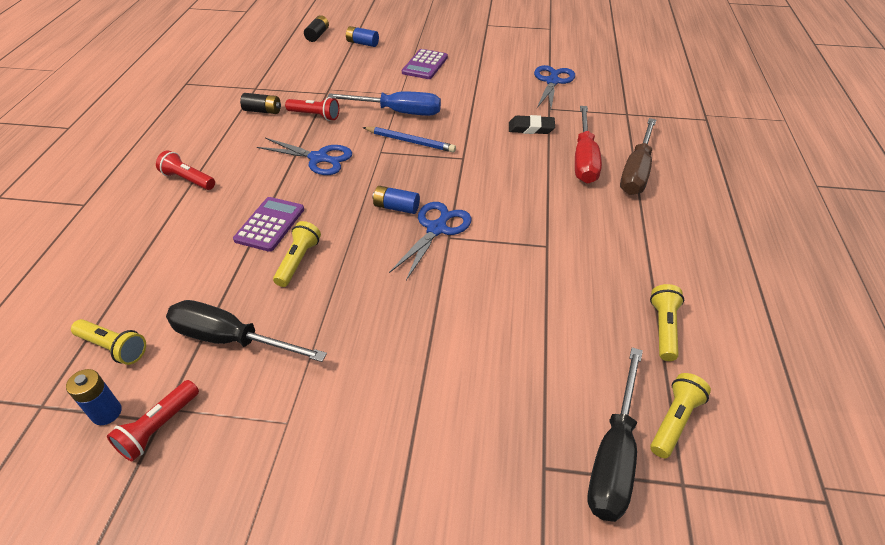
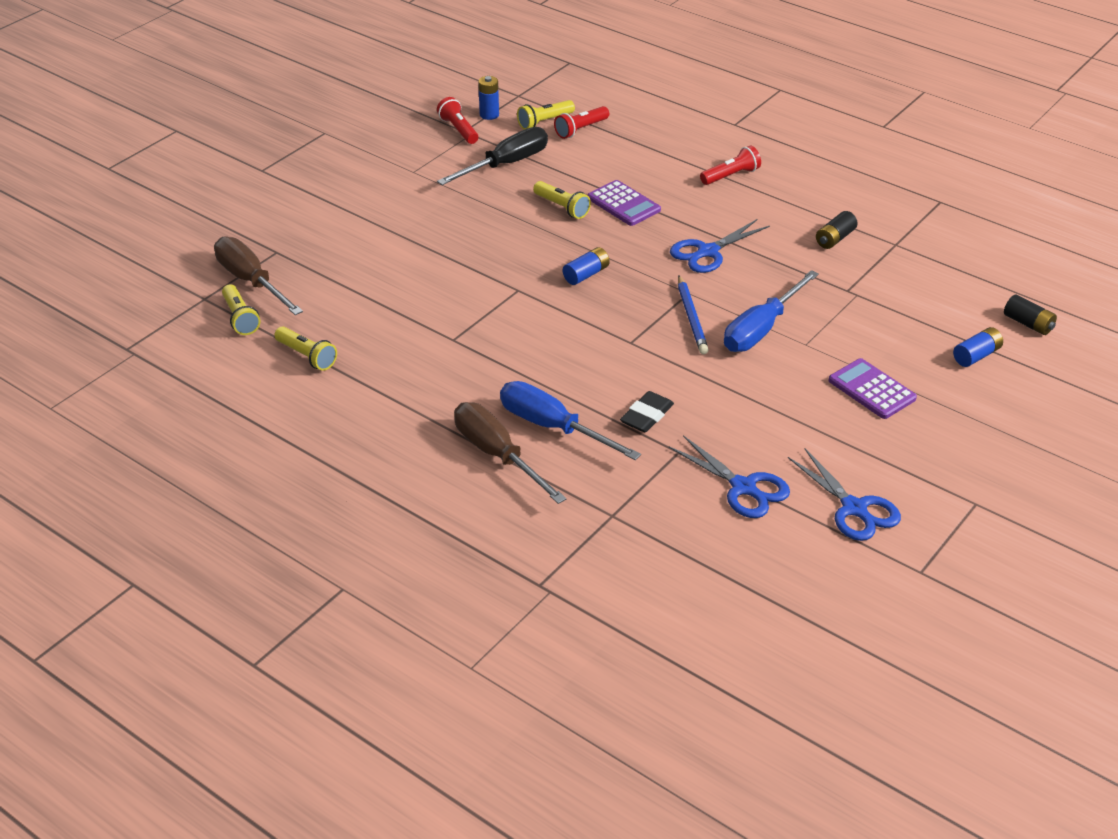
camera: 120 degrees right, 5 degrees down
(315, 116) = (798, 270): red flashlight -> red flashlight (580, 129)
(410, 141) = (691, 318): blue pencil -> blue pencil turned 60 degrees counterclockwise
(437, 229) = (535, 287): blue scissors -> blue scissors (854, 509)
(584, 159) = (553, 427): red screwdriver -> blue screwdriver
(614, 455) = (251, 281): black screwdriver -> brown screwdriver

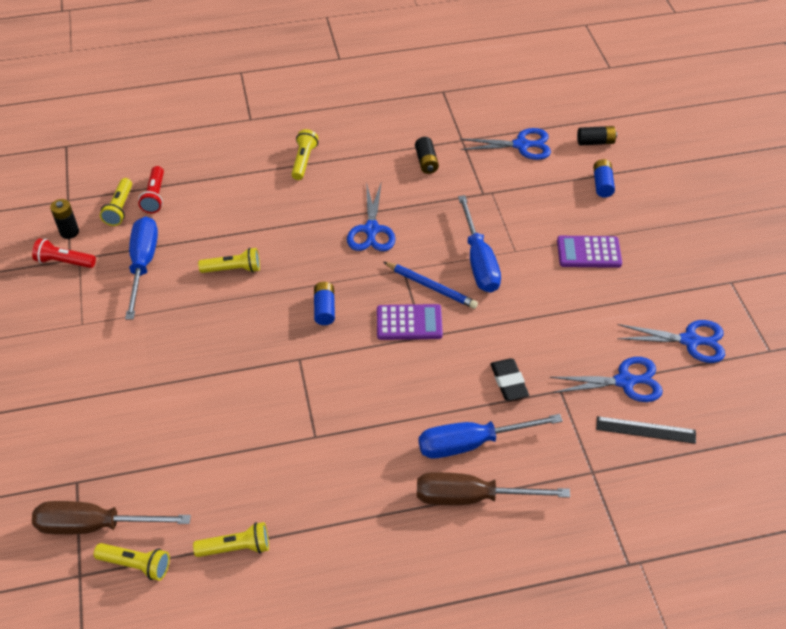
camera: 50 degrees left, 10 degrees up
(489, 115) = (69, 232): blue battery -> black battery
(506, 164) = (143, 264): black screwdriver -> blue screwdriver
(623, 204) = (269, 234): purple calculator -> purple calculator (409, 323)
(703, 527) = (645, 430): none -> black ruler
(731, 176) = (304, 161): red flashlight -> yellow flashlight
(947, 281) = (522, 145): none -> blue scissors

